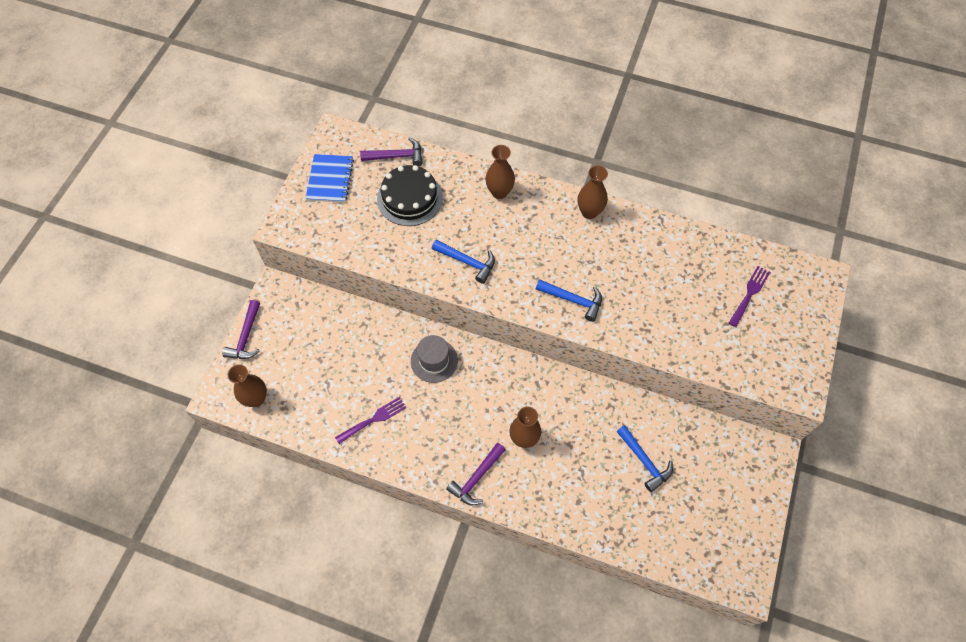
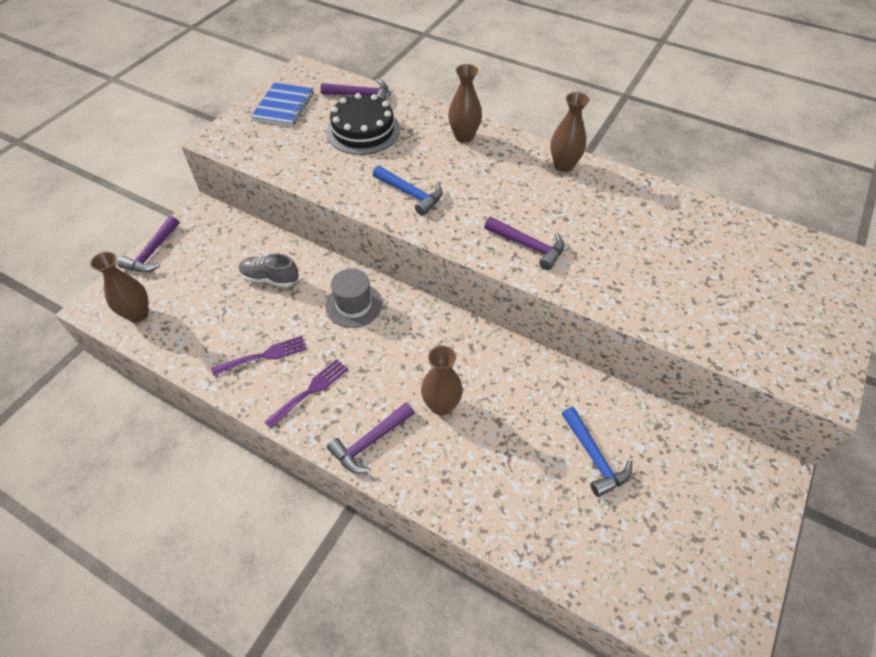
camera: 10 degrees right, 10 degrees down
(357, 346) = (270, 278): none -> grey shoe
(573, 300) = (528, 246): blue hammer -> purple hammer
(749, 294) = (754, 268): purple fork -> purple fork (310, 391)

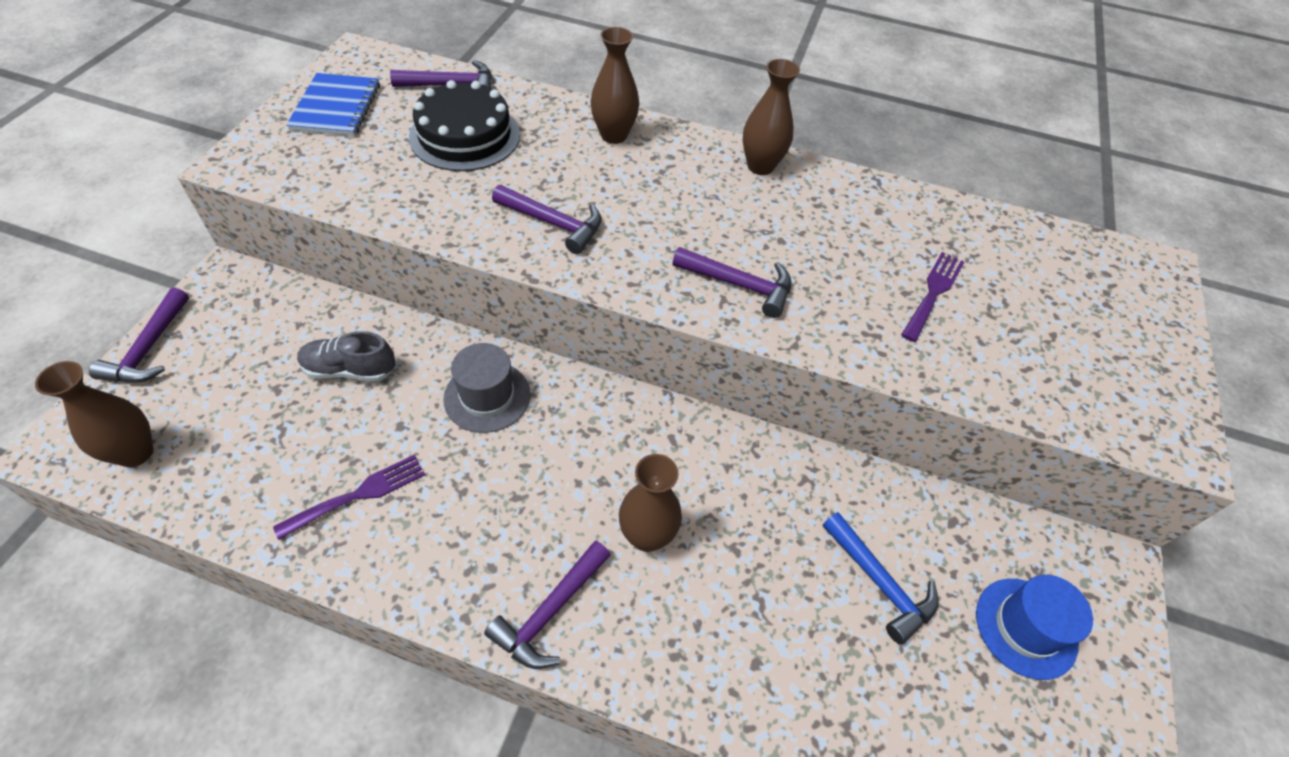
camera: 15 degrees left, 0 degrees up
(310, 391) = (442, 542): purple fork -> purple fork (933, 292)
(411, 194) = (554, 224): blue hammer -> purple hammer
(692, 501) = (1026, 627): none -> blue hat

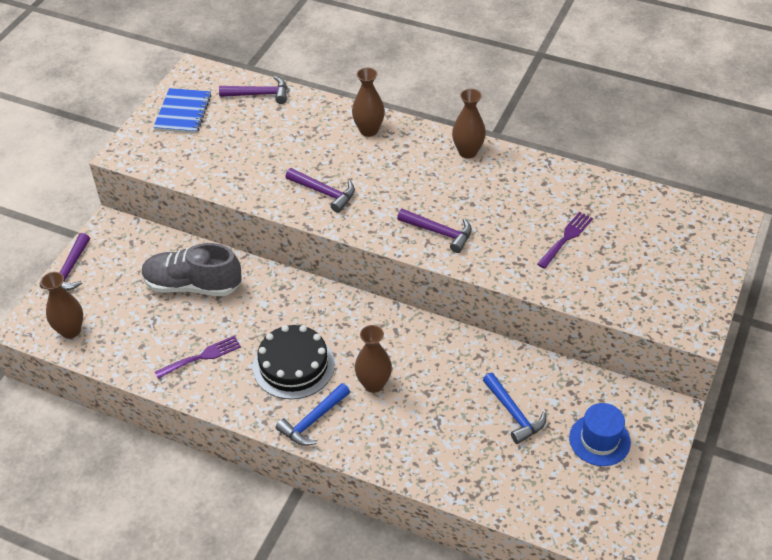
camera: 10 degrees right, 5 degrees down
(350, 370) = (193, 285): grey shoe -> grey shoe, size x1.66
(465, 136) = (268, 132): black cake -> black cake (293, 365)
(487, 396) = (279, 303): grey hat -> none
(549, 612) = (312, 421): purple hammer -> blue hammer

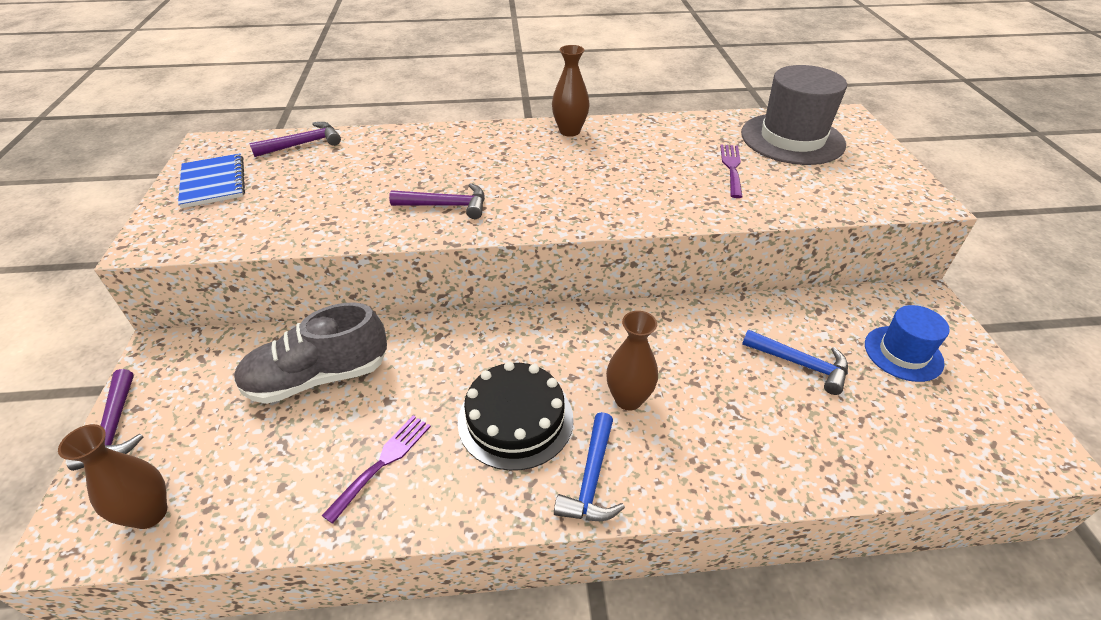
camera: 30 degrees left, 5 degrees down
(369, 130) = (453, 141): brown vase -> none
(439, 233) = (606, 202): purple hammer -> none
(650, 228) = (792, 139): none -> grey hat

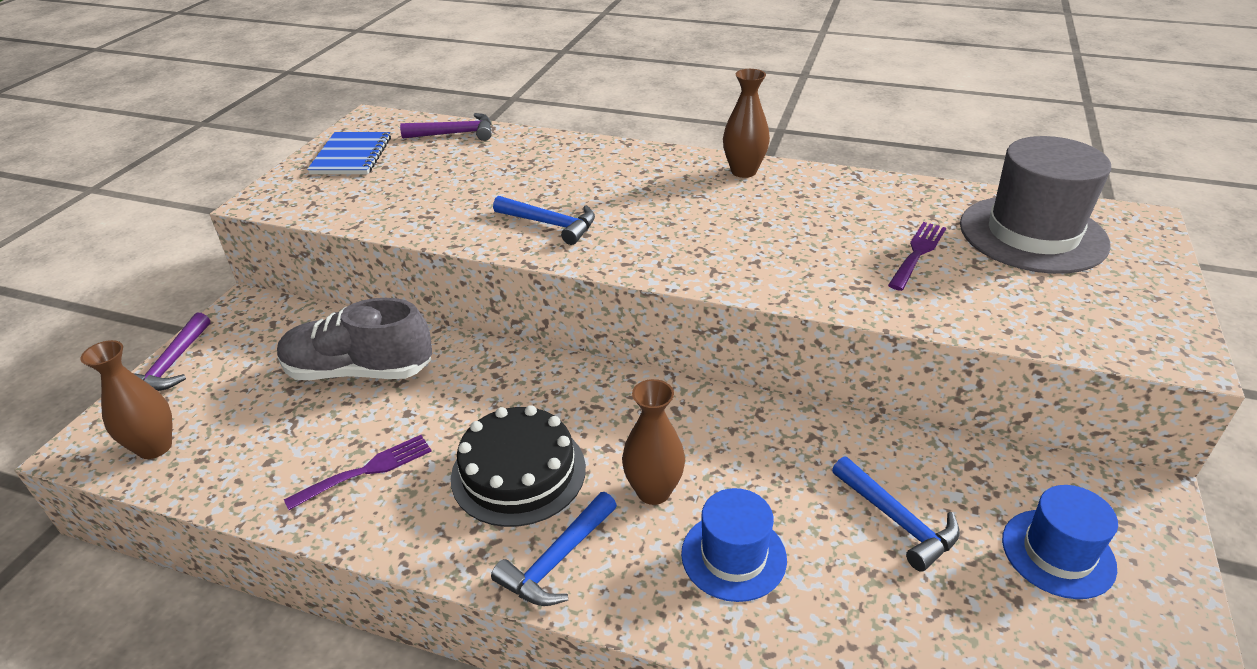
camera: 25 degrees right, 5 degrees down
(447, 206) = (551, 224): purple hammer -> blue hammer
(714, 428) = (733, 556): none -> blue hat

